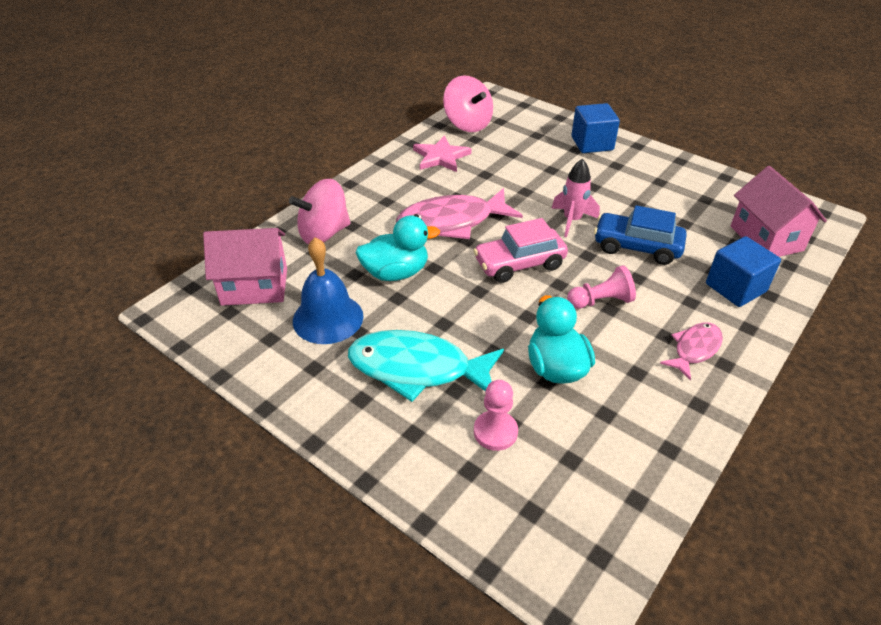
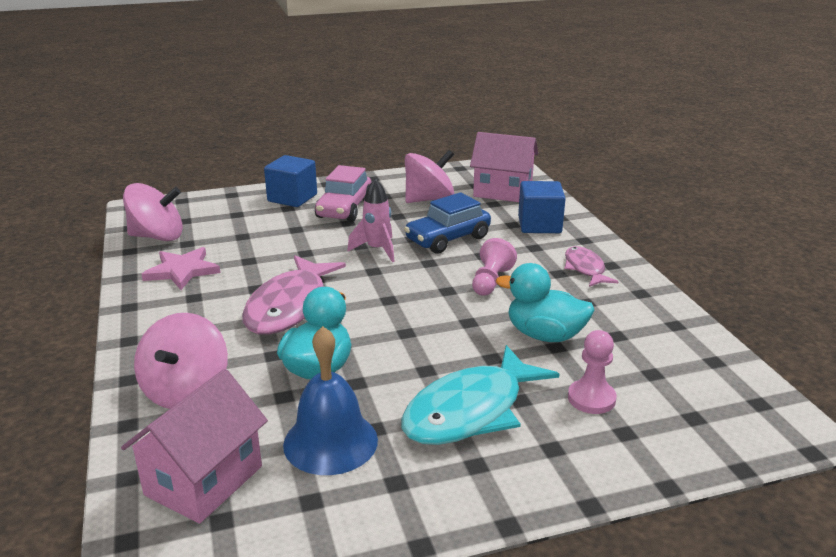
camera: 55 degrees left, 15 degrees down
(519, 264) = (397, 297): pink car -> pink car (344, 209)
(688, 206) = (429, 199): none -> pink spinning top

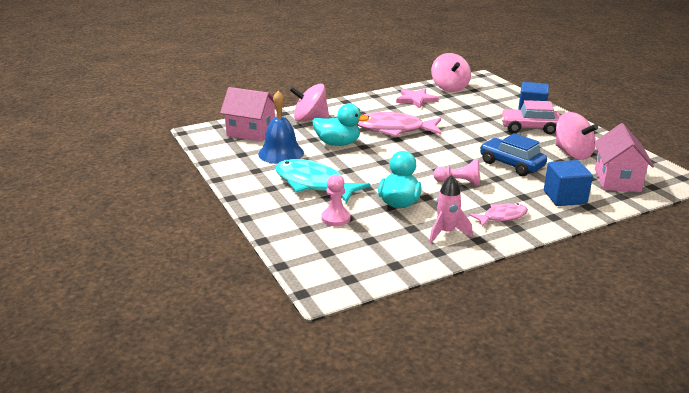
camera: 80 degrees right, 0 degrees up
(377, 250) = (477, 144): pink rocket -> pink rocket (446, 233)

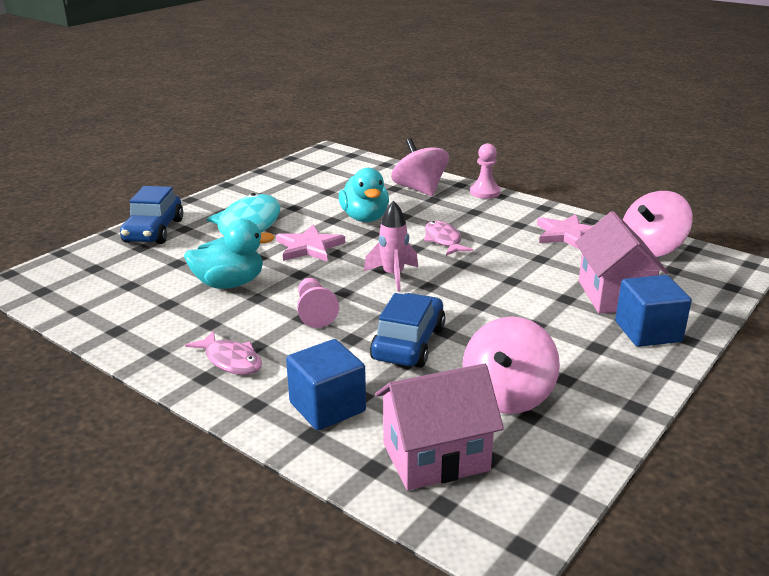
camera: 65 degrees right, 0 degrees up
(251, 132) = (350, 172): pink house -> pink house (614, 295)
(280, 220) = (154, 231): none -> blue car
(281, 153) = (311, 196): blue bell -> none
(335, 218) = (171, 256): pink pawn -> pink pawn (485, 192)
(366, 168) = (309, 247): none -> pink star
(394, 129) = (443, 240): pink fish -> pink fish, size x0.55
(446, 233) = (166, 327): pink rocket -> pink rocket (393, 276)
(529, 128) = (570, 340): pink car -> none

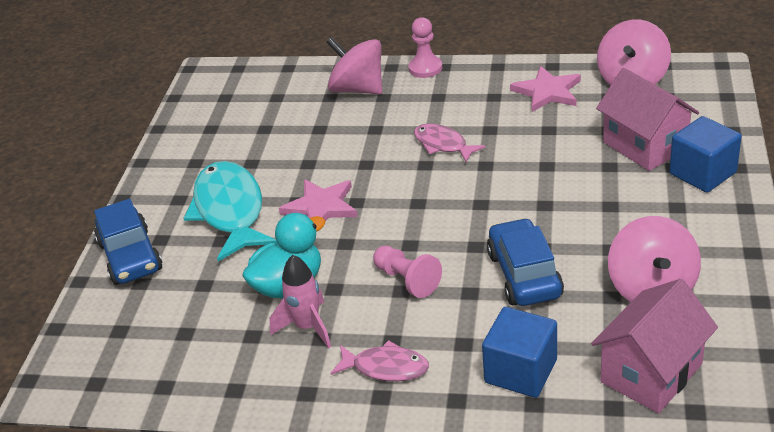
camera: 25 degrees left, 10 degrees up
(365, 218) = (339, 148): turquoise duck -> none
(393, 276) = (437, 206): pink rocket -> pink rocket (307, 327)

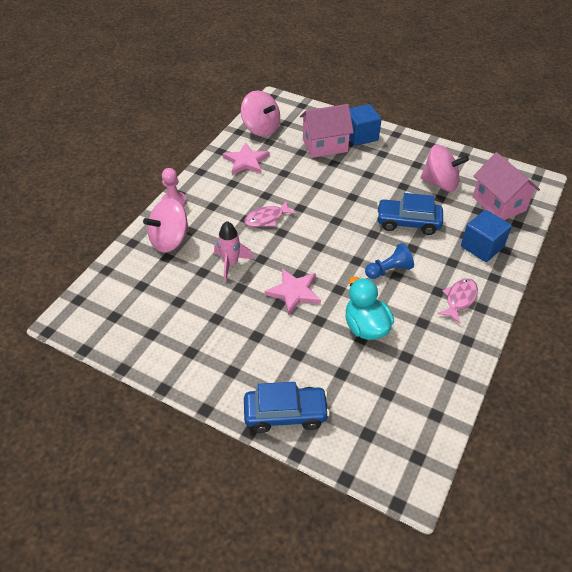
camera: 75 degrees left, 10 degrees up
(230, 211) = (267, 342): turquoise fish -> none
(307, 327) = (410, 326): pink rocket -> pink rocket (231, 264)
(407, 280) = (389, 270): pink pawn -> blue pawn

